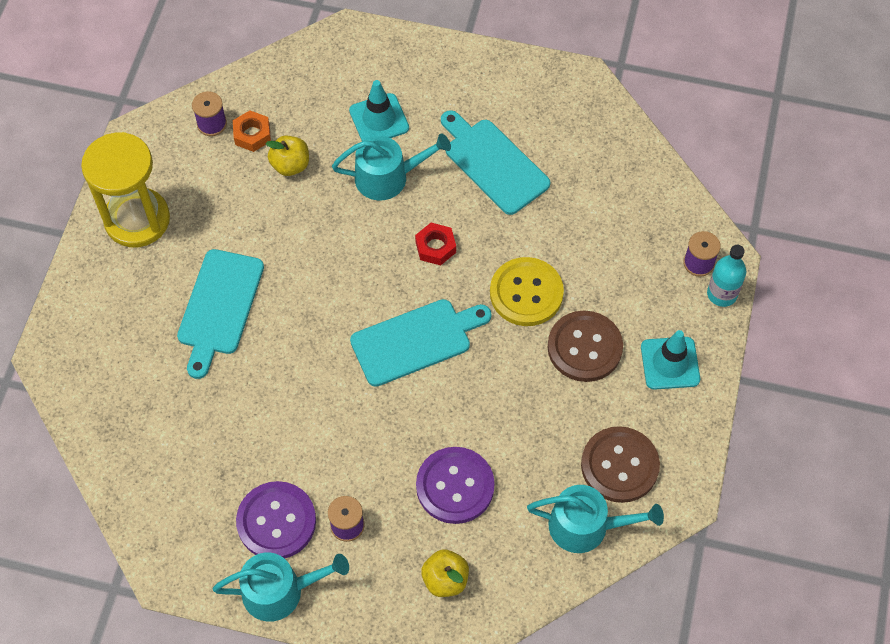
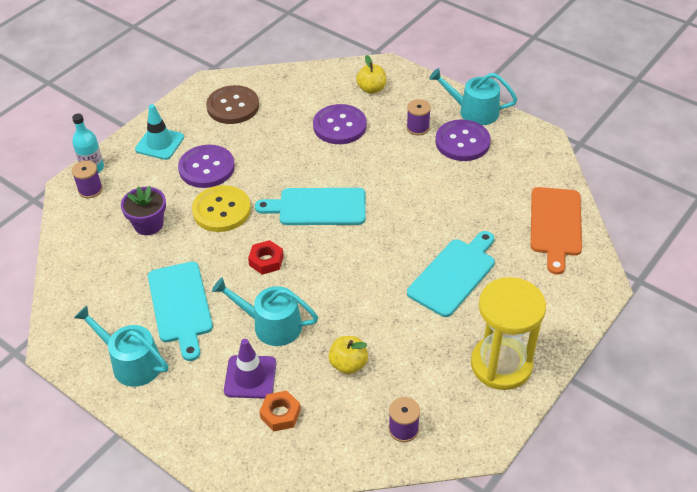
camera: 155 degrees left, 15 degrees down
(118, 423) = (555, 225): none -> orange cutting board
(252, 134) = (370, 405): orange nut -> orange nut (280, 414)
(379, 119) = (250, 377): turquoise traffic cone -> purple traffic cone
(584, 347) = (206, 168): brown button -> purple button
(586, 526) = (273, 87): turquoise watering can -> turquoise watering can (131, 362)
(596, 243) = (148, 224): none -> purple flower pot

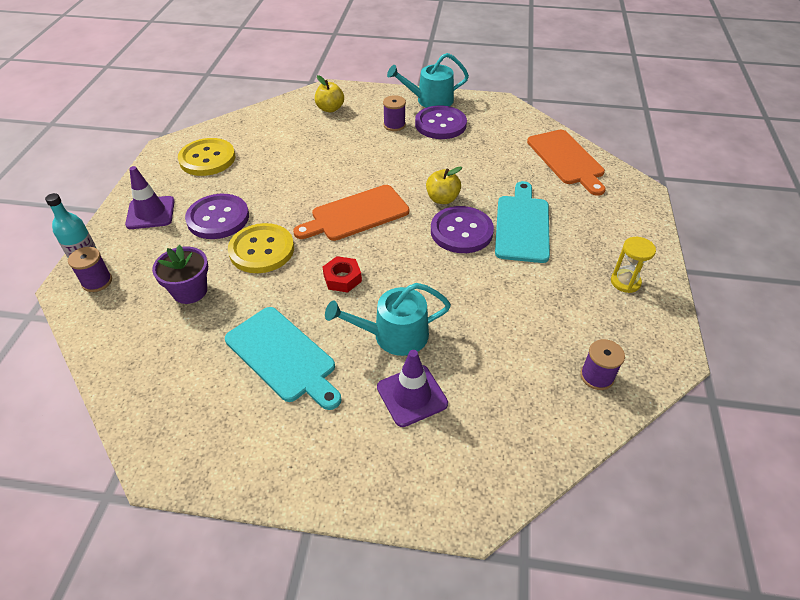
camera: 30 degrees left, 0 degrees up
(131, 362) = (268, 441): turquoise watering can -> none
(159, 143) = (150, 213): turquoise traffic cone -> purple traffic cone
(233, 106) = (207, 159): brown button -> yellow button
(280, 414) = (472, 418): orange nut -> none
(318, 207) = (356, 214): turquoise cutting board -> orange cutting board
(339, 126) = (324, 144): purple button -> purple button (461, 231)
(348, 364) = (497, 339): yellow apple -> yellow apple (442, 199)
(501, 364) = (625, 282): yellow hourglass -> yellow hourglass, size x0.48

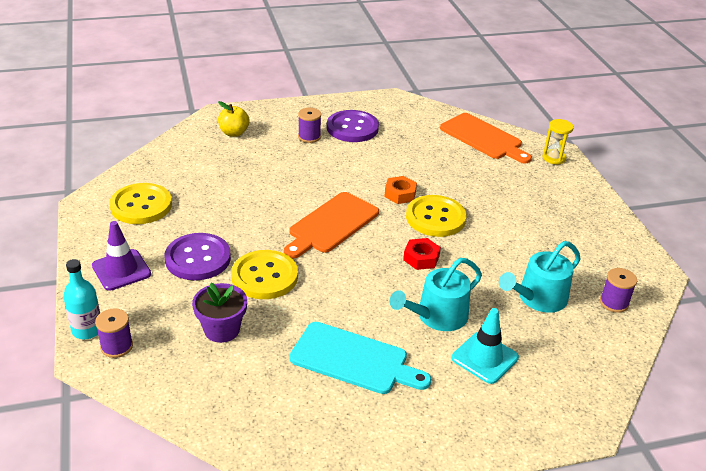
camera: 25 degrees left, 10 degrees down
(342, 278) = (359, 282): red nut -> red nut (421, 258)
(412, 395) = (485, 358): purple traffic cone -> turquoise traffic cone
(430, 100) = (327, 107): turquoise watering can -> turquoise watering can (538, 298)
(442, 199) = (400, 194): yellow apple -> orange nut
(461, 231) = (435, 218): purple button -> yellow button
(522, 225) = (483, 201): turquoise cutting board -> none
(625, 282) = (591, 227): yellow hourglass -> yellow hourglass (554, 158)

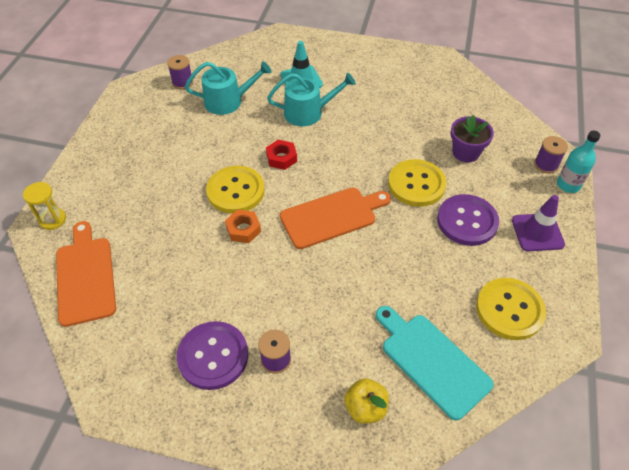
camera: 150 degrees left, 15 degrees up
(354, 360) = (384, 104): turquoise cutting board -> turquoise cutting board (432, 361)

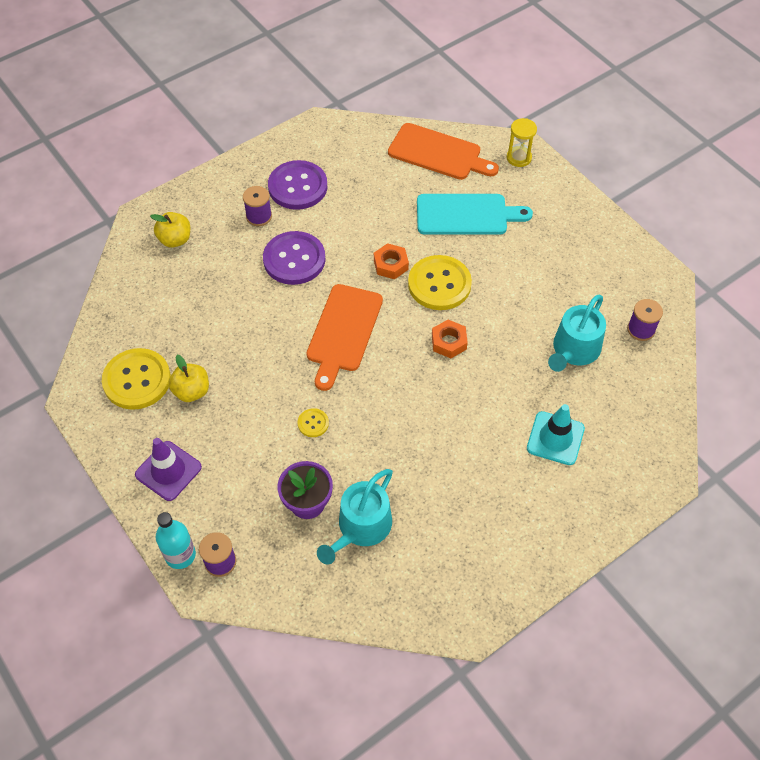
camera: 130 degrees right, 5 degrees up
(281, 158) = (449, 342): red nut -> orange nut
(308, 112) = (494, 407): turquoise watering can -> turquoise watering can (361, 527)
(416, 184) = (313, 423): yellow button -> yellow button, size x0.45
(432, 361) = (160, 298): turquoise cutting board -> turquoise cutting board (466, 215)
(467, 221) = (236, 427): purple button -> purple button (294, 259)
(475, 267) = (192, 391): none -> yellow apple

